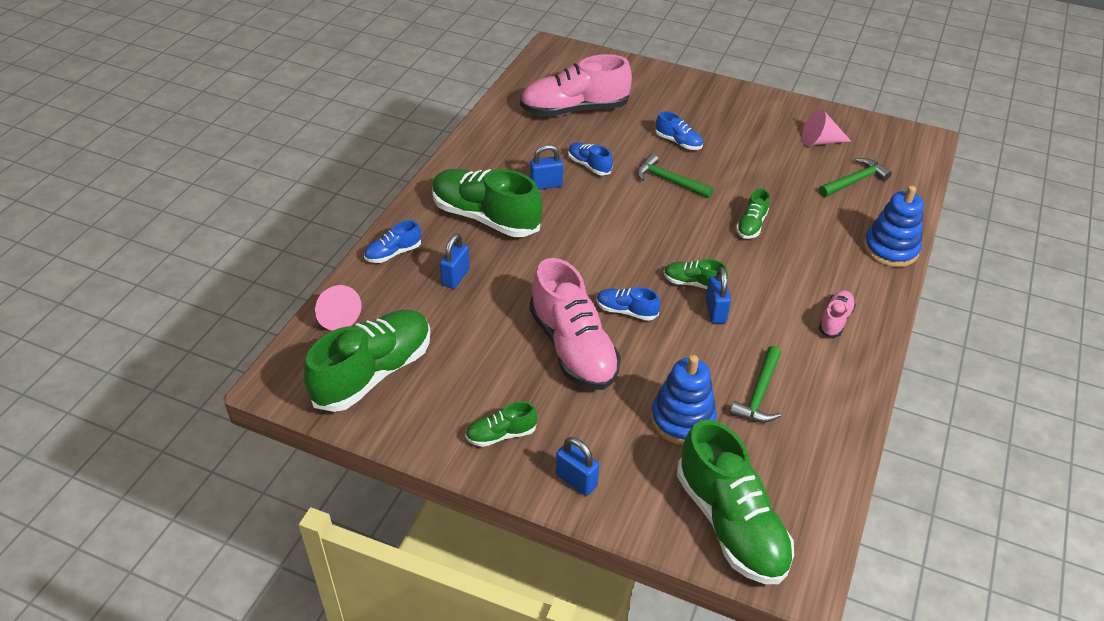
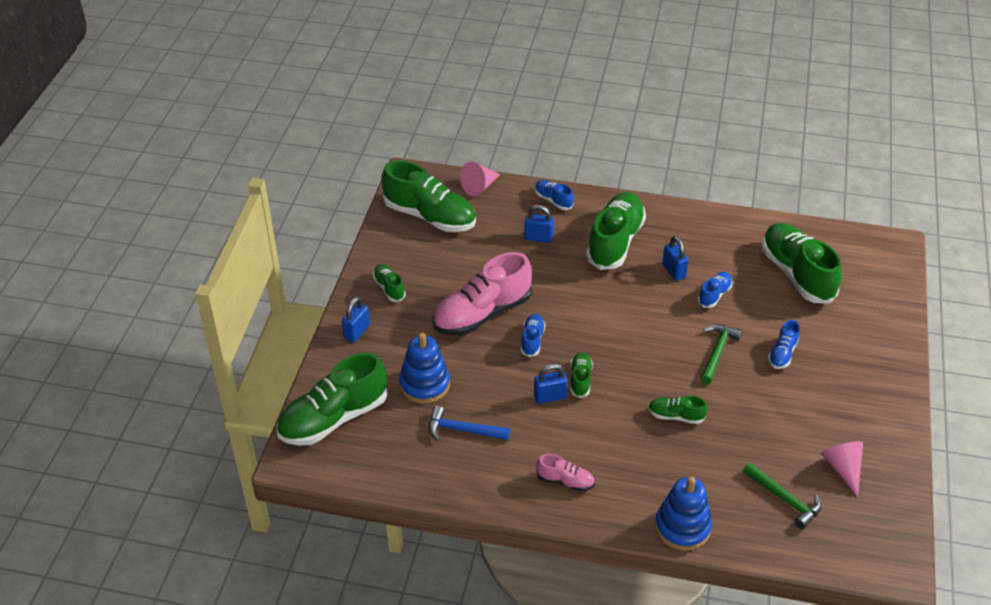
camera: 80 degrees right, 0 degrees up
(574, 110) = (797, 274): pink shoe -> green shoe
(759, 393) = (463, 430): green hammer -> blue hammer

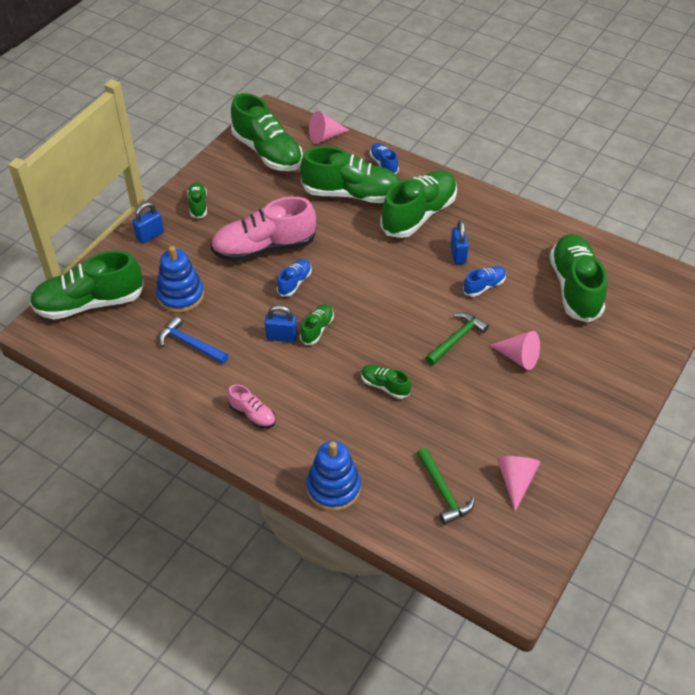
camera: 20 degrees right, 5 degrees up
(538, 238) = (351, 194): blue padlock -> green shoe
(782, 354) = (518, 357): blue shoe -> pink cone

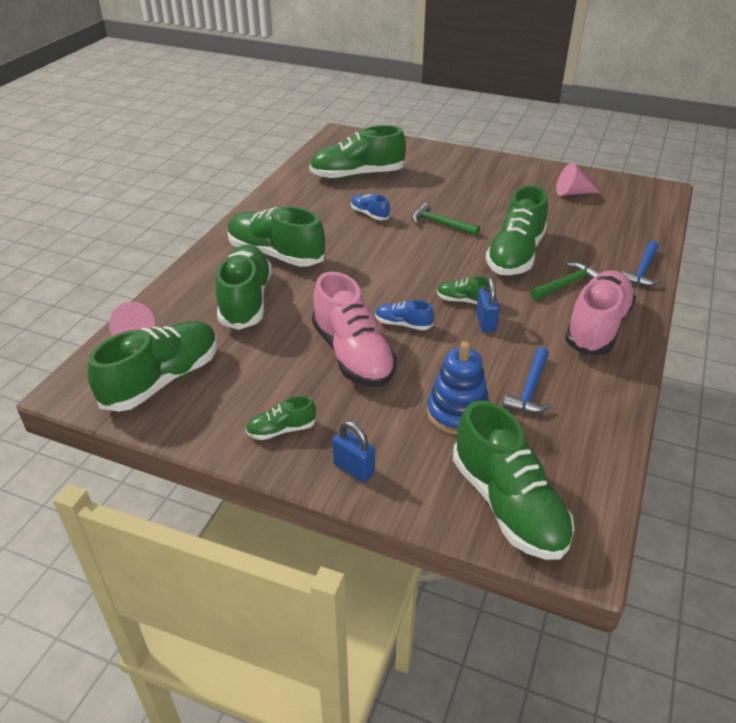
camera: 100 degrees left, 10 degrees down
(252, 414) = (597, 327): pink shoe -> pink shoe, size x2.12
(333, 488) = (642, 271): blue stacking toy -> blue hammer
(384, 164) = (190, 283): blue shoe -> none
(385, 386) = (515, 255): green shoe -> green shoe, size x2.12
(443, 492) = (605, 221): green hammer -> green hammer (566, 284)
(458, 255) = (331, 229): blue padlock -> none
(518, 357) = (448, 196): pink cone -> none

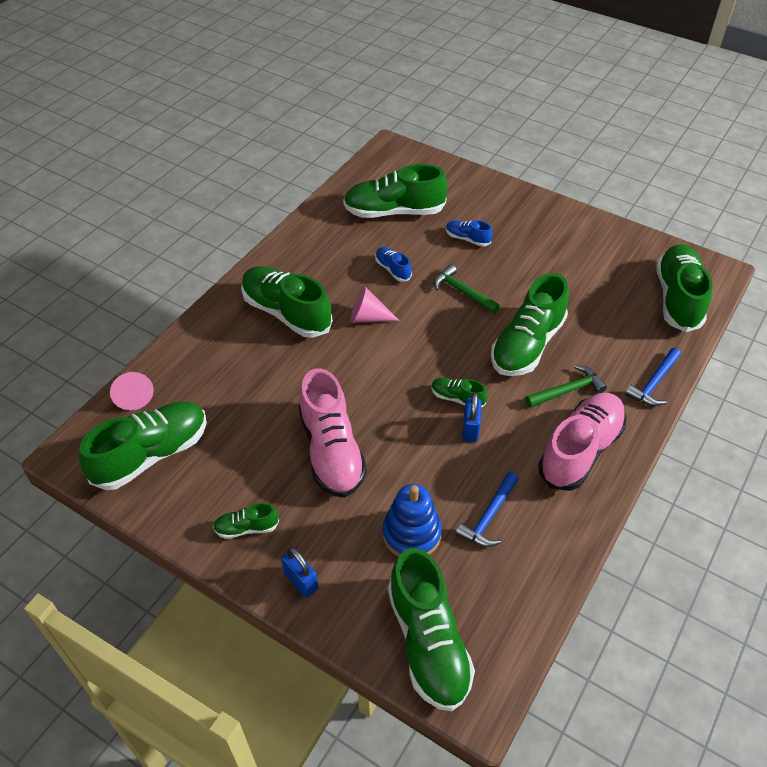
camera: 10 degrees right, 10 degrees up
(246, 301) = (245, 369): green shoe -> green shoe (678, 298)
(403, 324) = (389, 419): blue shoe -> blue shoe (467, 239)
(572, 193) = (616, 264): pink cone -> pink cone (368, 317)

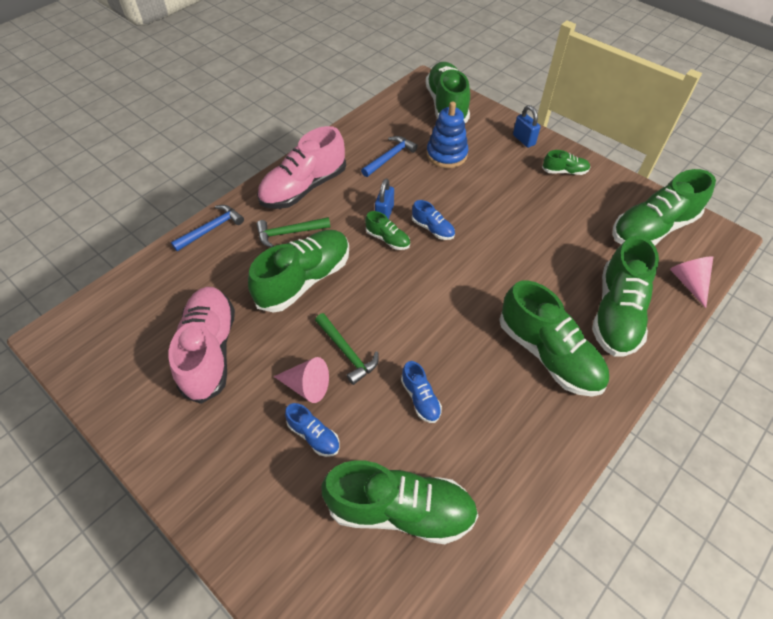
camera: 170 degrees left, 5 degrees up
(331, 451) = (501, 212): pink shoe -> pink shoe (210, 350)
(368, 317) = (458, 334): pink cone -> pink cone (307, 386)
(410, 418) = (432, 229): none -> blue shoe
(678, 298) = (123, 309): green shoe -> green shoe (616, 313)

